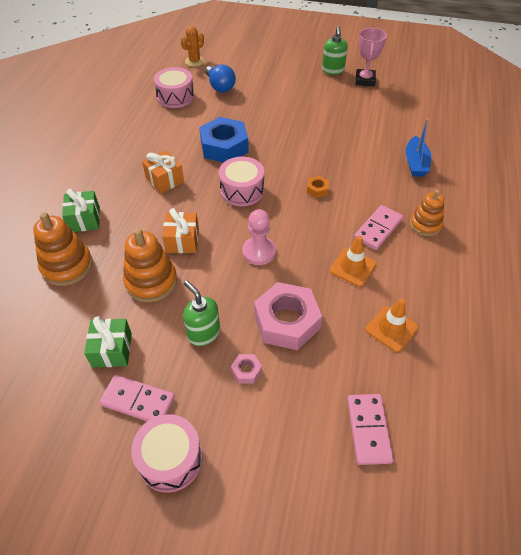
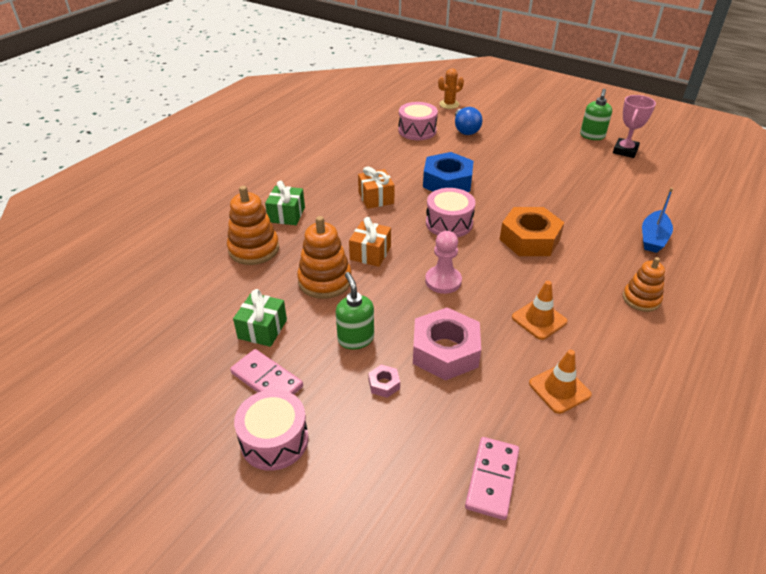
camera: 20 degrees right, 10 degrees down
(317, 189) = (529, 239): orange nut -> orange nut, size x2.34
(378, 229) = (583, 291): pink domino -> none

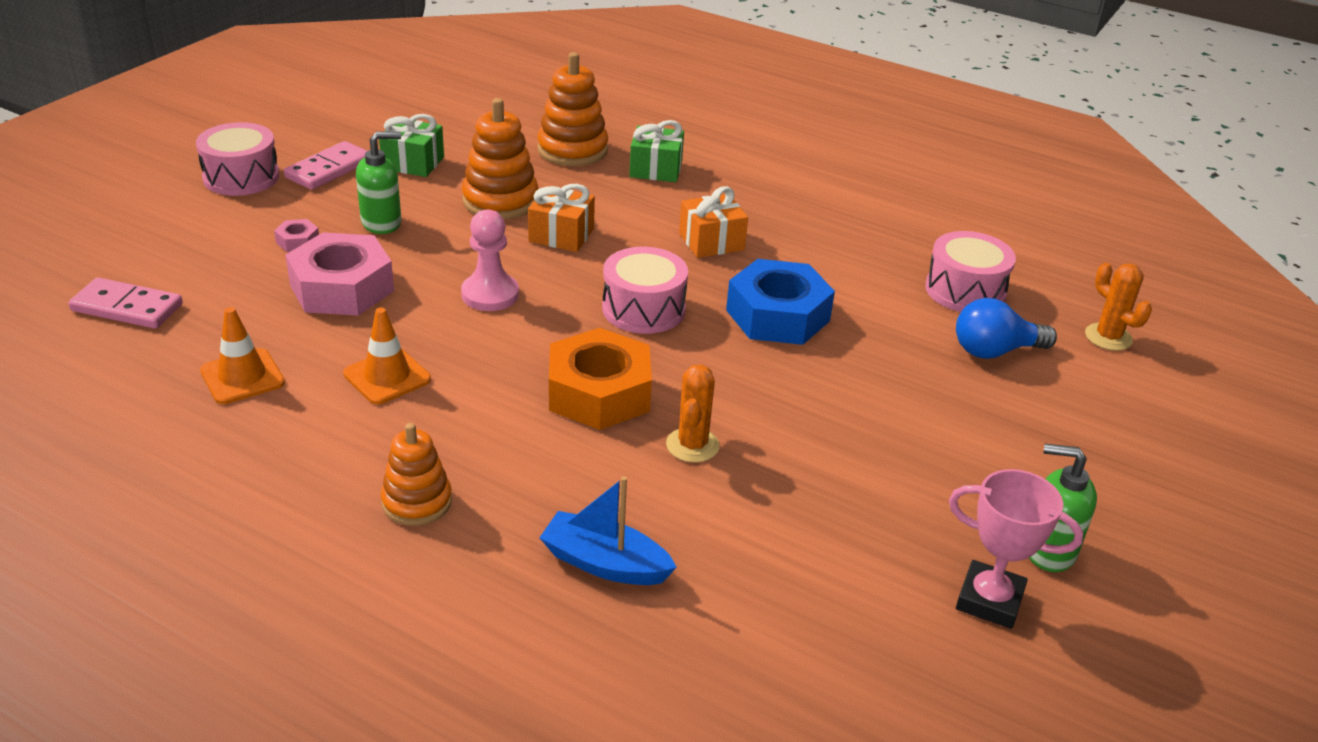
camera: 85 degrees right, 5 degrees down
(561, 212) = (692, 445): none -> orange cactus

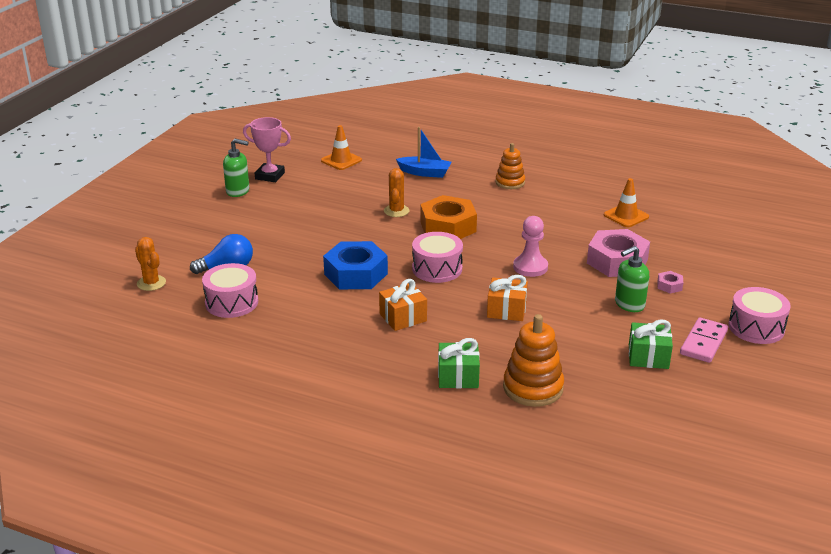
camera: 175 degrees right, 5 degrees down
(127, 307) = (719, 239): pink domino -> none
(387, 377) = (557, 223): orange traffic cone -> orange traffic cone (341, 160)
(500, 201) = (562, 331): orange stacking toy -> none

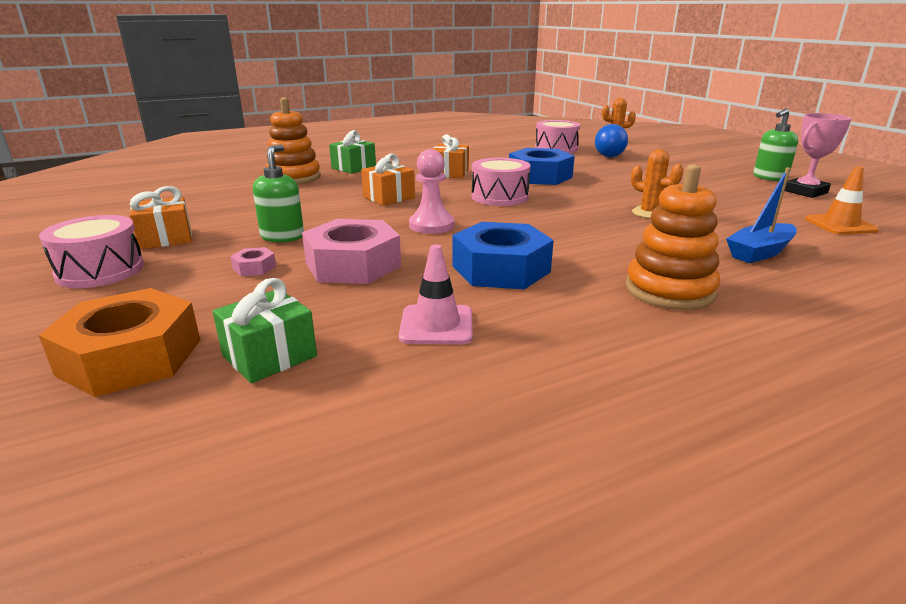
camera: 130 degrees right, 5 degrees down
(448, 226) = (578, 221): orange nut -> orange nut (130, 357)
(510, 182) = (669, 290): orange stacking toy -> orange stacking toy, size x1.51
(553, 223) = (501, 269): none -> blue nut
(626, 216) = (436, 325): orange traffic cone -> pink traffic cone
(648, 357) = (218, 214): green gift -> green gift (269, 356)
(703, 342) = (166, 239): pink domino -> orange gift

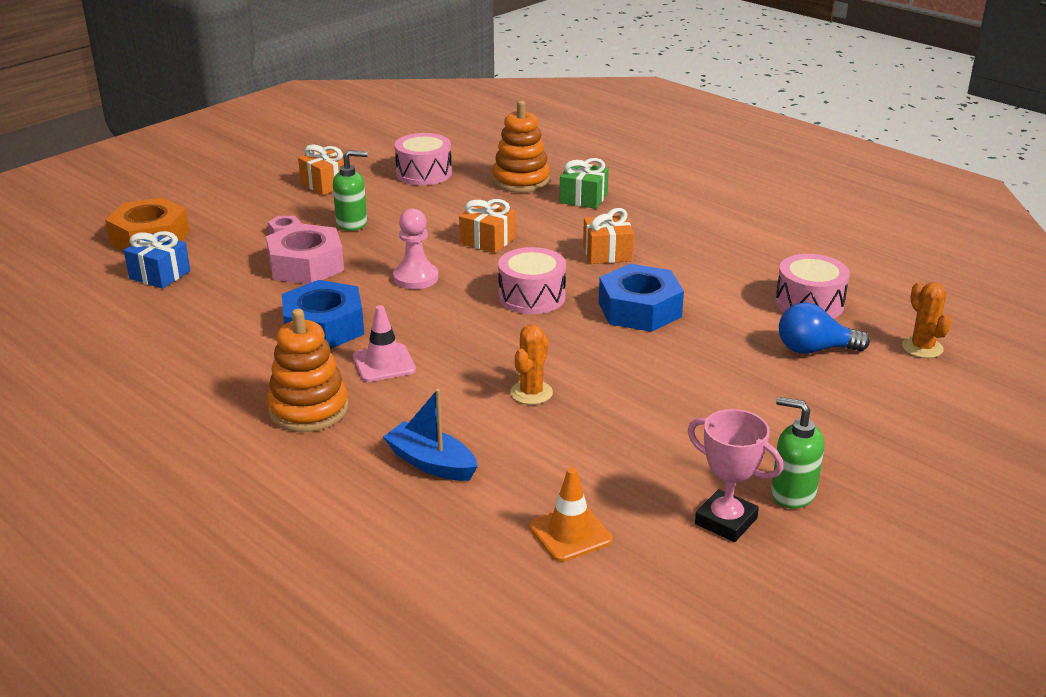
camera: 70 degrees right, 5 degrees up
(100, 271) = (259, 186): pink drum -> pink drum (424, 173)
(269, 356) = (160, 275): green gift -> blue gift
(436, 325) = (214, 318): pink traffic cone -> pink traffic cone (384, 363)

